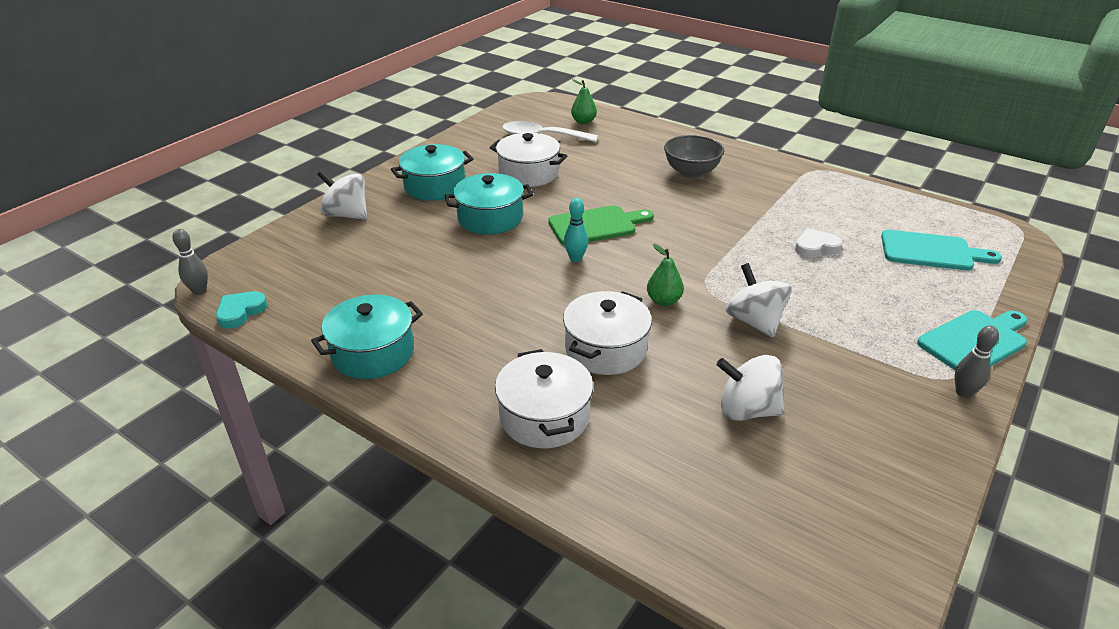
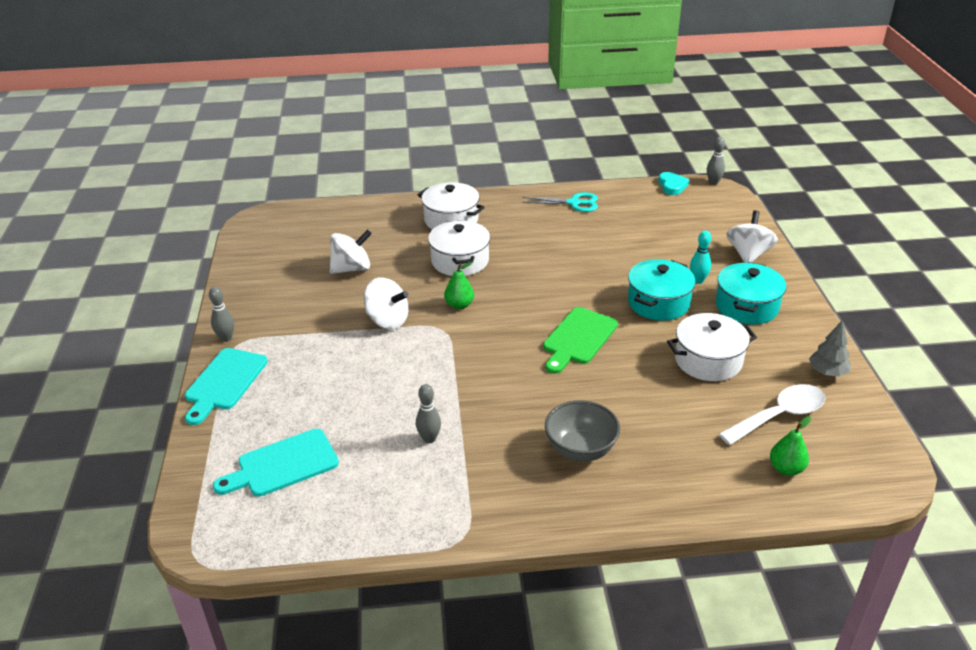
camera: 140 degrees right, 0 degrees up
(346, 215) = (748, 254): white spinning top -> white spinning top turned 60 degrees counterclockwise
(373, 353) = (574, 203): turquoise pot -> turquoise scissors
(470, 139) = (827, 372): none -> grey tree
(575, 258) = (553, 304): turquoise bowling pin -> turquoise bowling pin (698, 280)
(795, 219) = (429, 439): none -> grey bowling pin
(815, 247) = (389, 413): white heart -> none

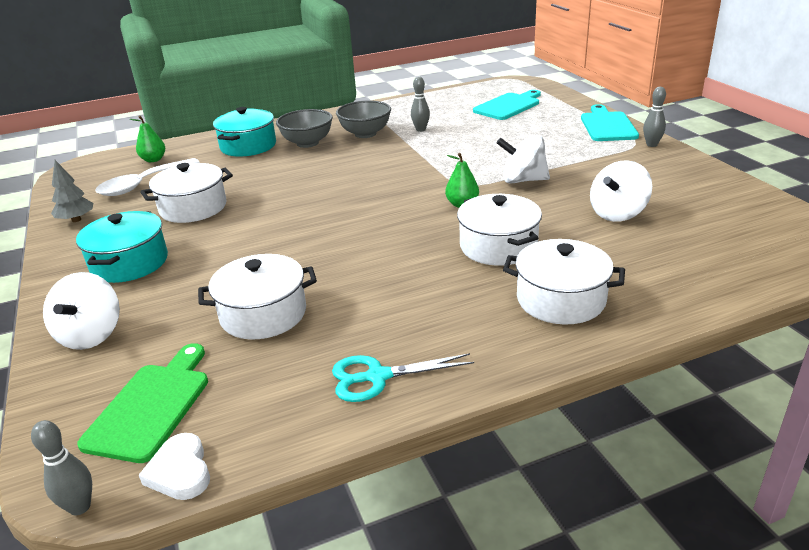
camera: 165 degrees right, 5 degrees down
(501, 450) = (365, 134): none -> grey bowl
(578, 338) = (324, 201): green cutting board -> green cutting board (151, 406)
(635, 246) = (263, 314): none -> white pot
(658, 303) = (237, 247): turquoise pot -> turquoise pot (248, 146)
(672, 186) = (180, 471): turquoise heart -> white heart
(698, 280) = (181, 282): turquoise bowling pin -> none

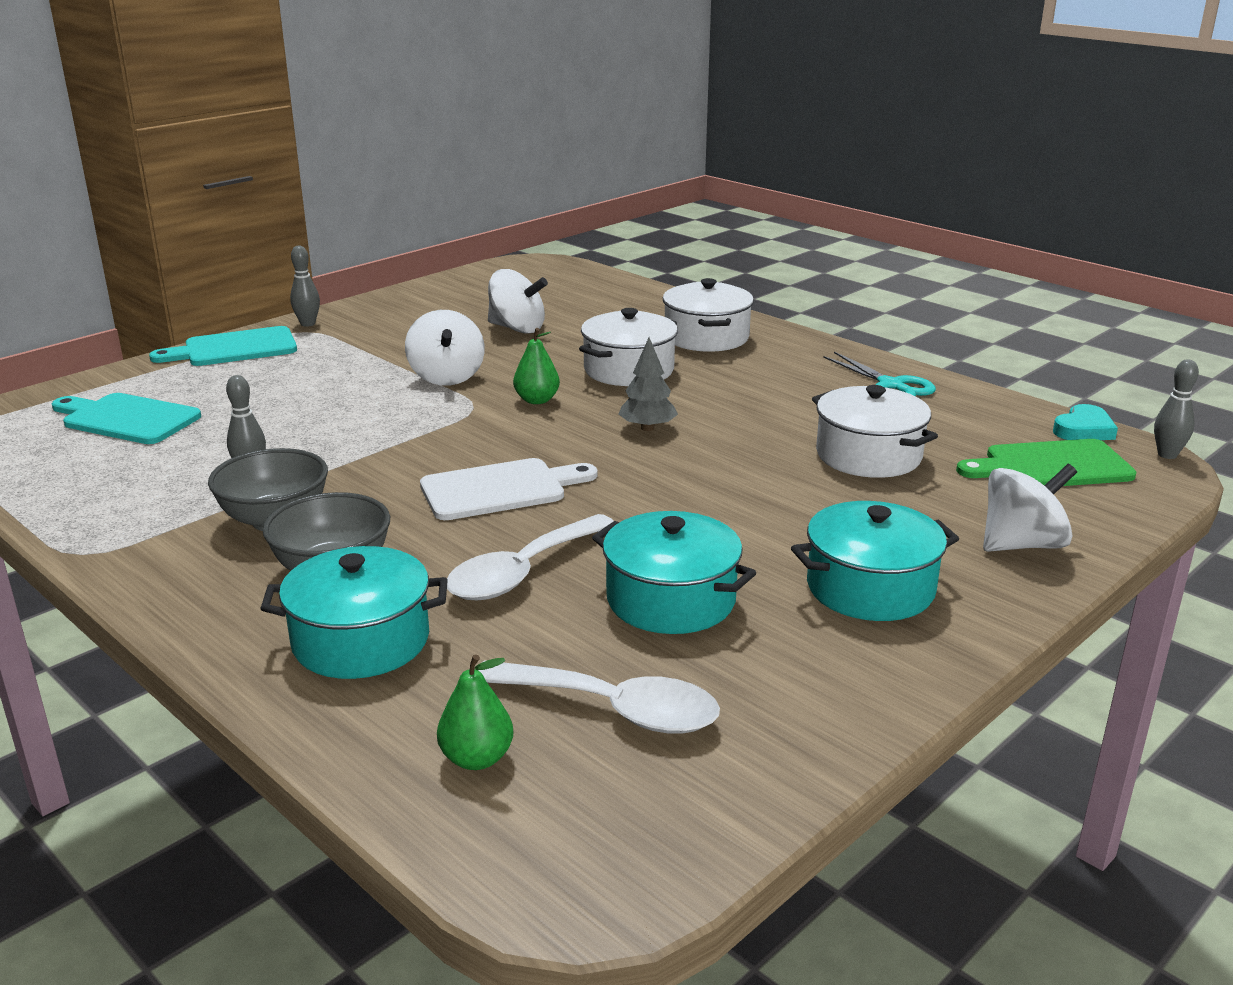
camera: 115 degrees left, 5 degrees down
(76, 220) = (806, 722): grey tree -> grey tree (647, 428)
(180, 471) = (1083, 429): white heart -> turquoise heart
(193, 208) = (671, 600): white pot -> turquoise pot
(259, 178) = (522, 572): none -> white spoon
(346, 181) = (500, 489): none -> white cutting board

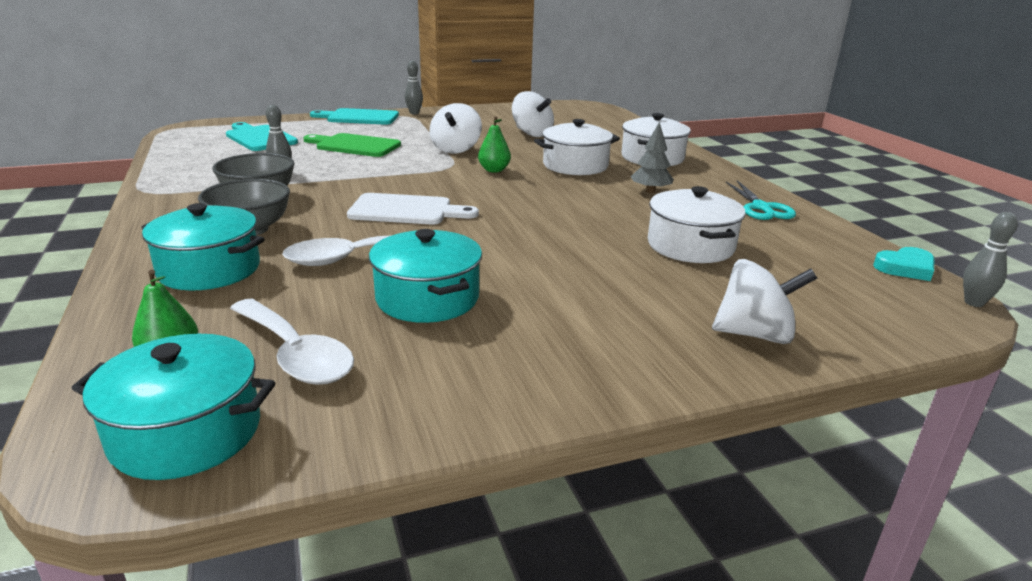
camera: 25 degrees right, 0 degrees up
(647, 428) = (546, 198): grey tree -> grey tree (650, 191)
(870, 588) = (585, 330): turquoise pot -> turquoise pot (186, 432)
(1051, 466) = (845, 286): green cutting board -> green cutting board (355, 145)

